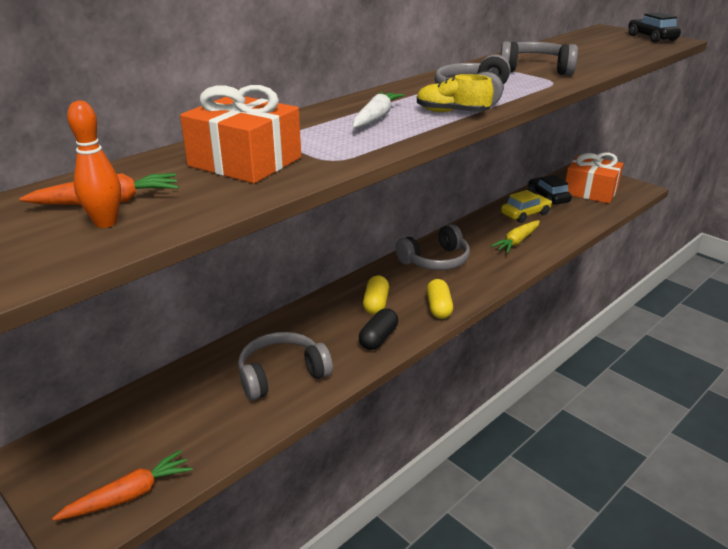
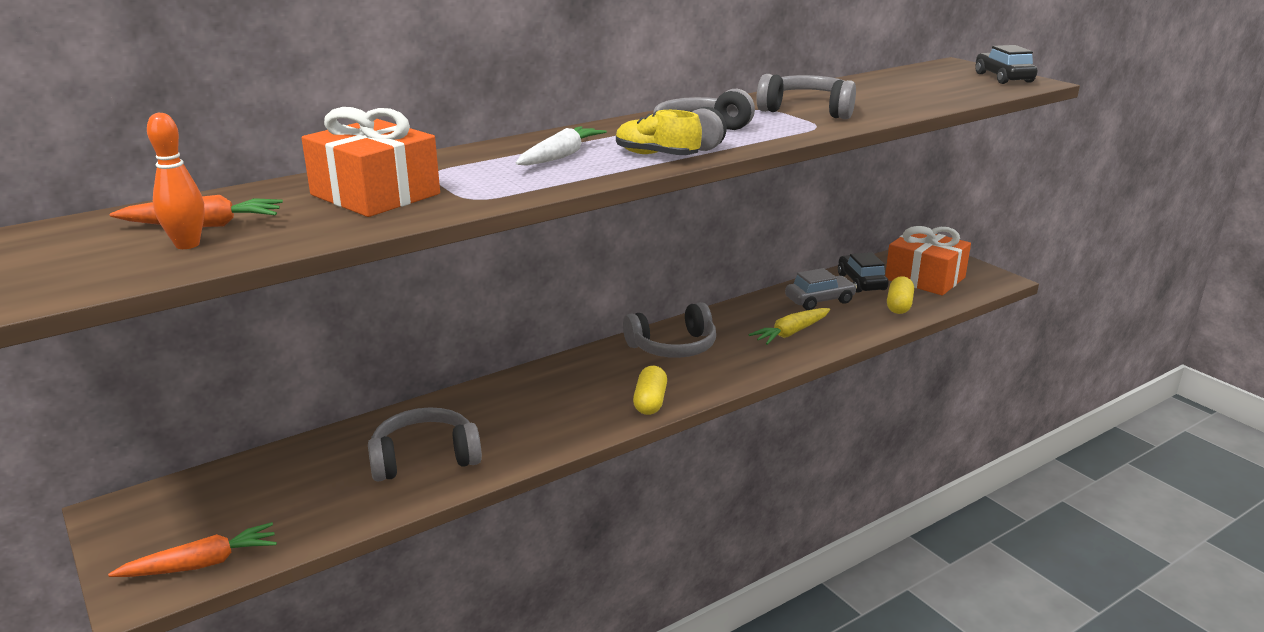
camera: 10 degrees right, 5 degrees down
(376, 304) = (574, 390): yellow capsule -> yellow capsule (899, 305)
(378, 338) = (558, 430): black capsule -> none
(525, 214) = (819, 300): yellow car -> grey car

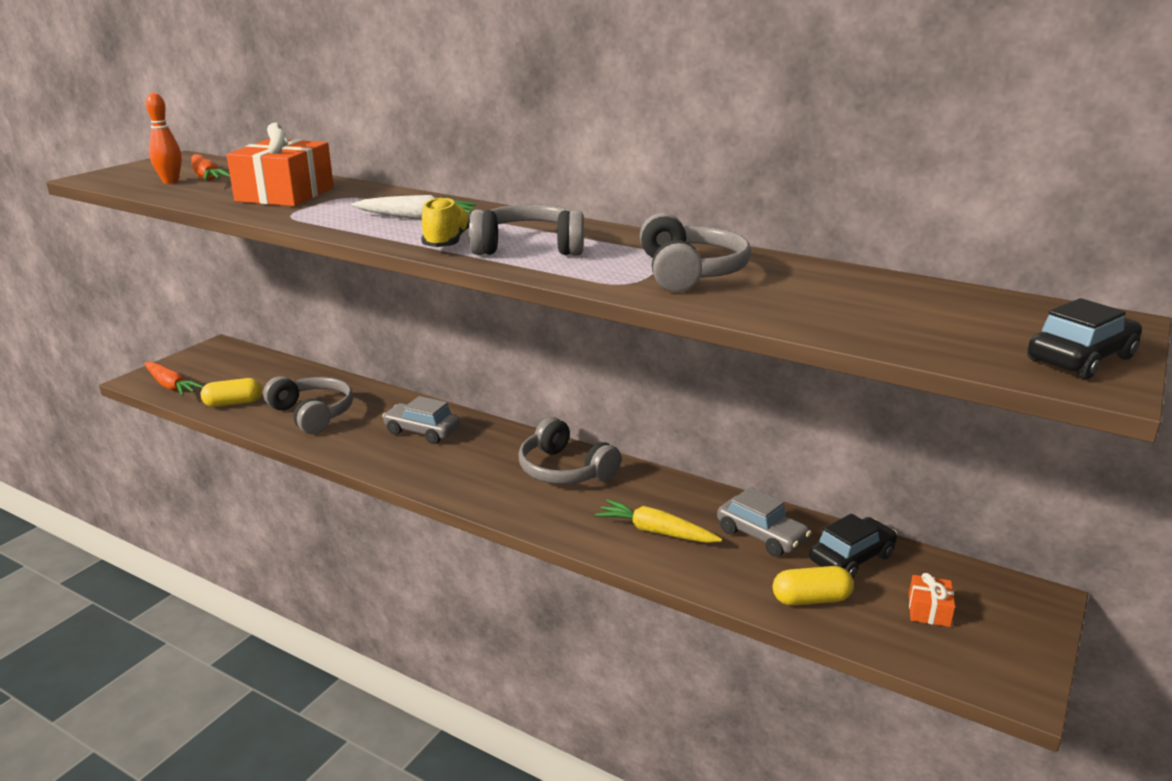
camera: 65 degrees right, 0 degrees up
(536, 399) = (422, 431): none -> grey car
(650, 402) = (448, 483): yellow capsule -> yellow capsule (233, 403)
(925, 278) = (929, 610): orange gift -> orange gift, size x0.44

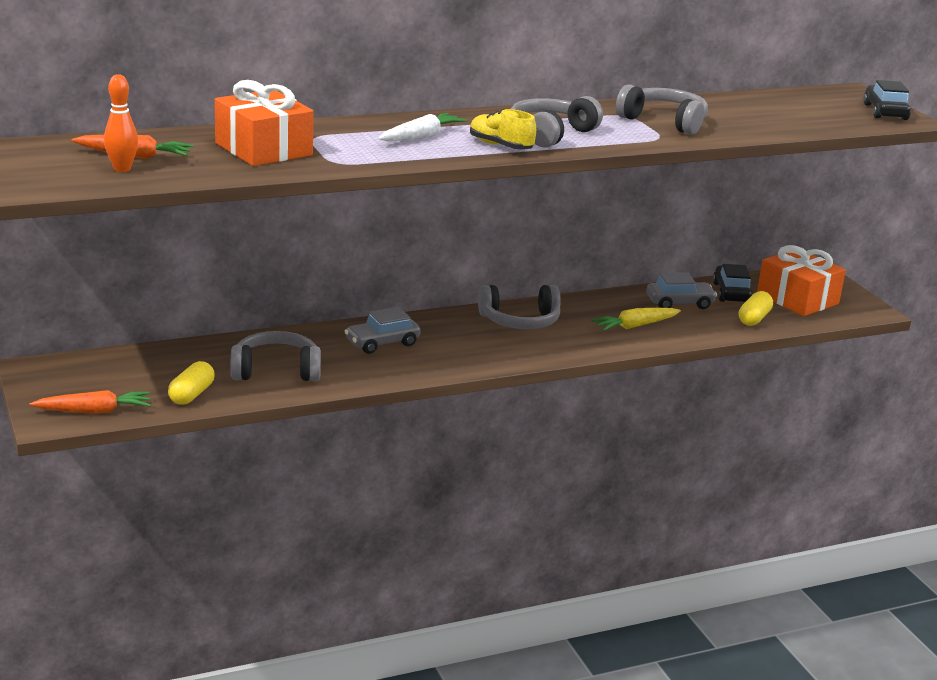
camera: 55 degrees left, 0 degrees up
(929, 610) = (797, 299): orange gift -> orange gift, size x2.28

